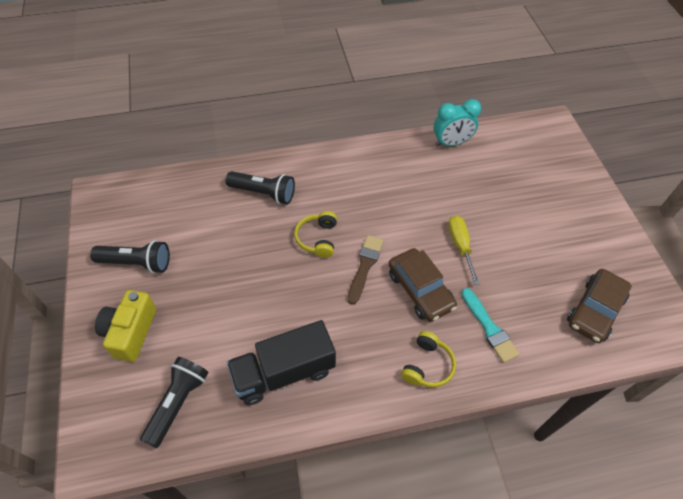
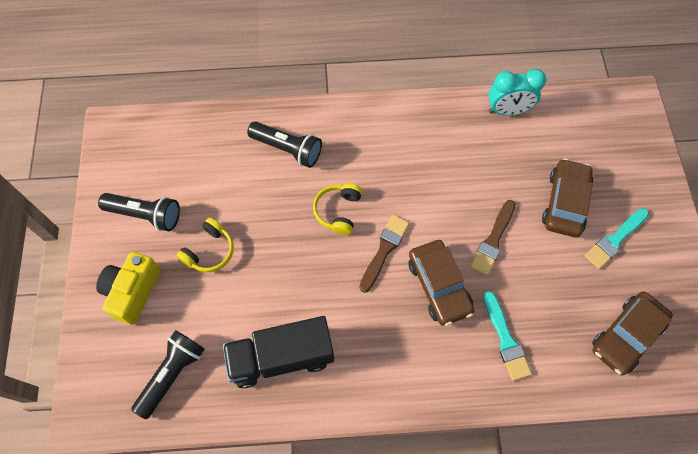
camera: 10 degrees right, 10 degrees up
(427, 365) = (431, 372): yellow headphones -> yellow headphones (210, 251)
(460, 246) = (493, 240): yellow screwdriver -> brown brush
(515, 209) = (565, 203): none -> brown car
(565, 233) = (615, 240): none -> turquoise brush

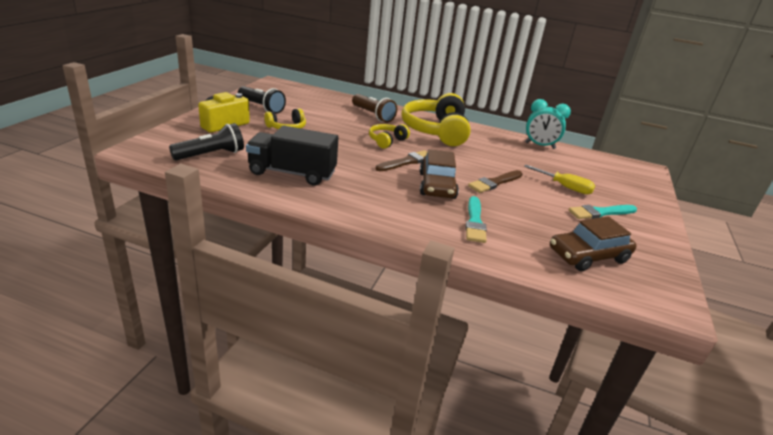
camera: 20 degrees right, 35 degrees down
(287, 149) = (373, 115): black flashlight -> brown flashlight
(379, 146) = (436, 131): none -> yellow headphones
(565, 203) = (564, 187): brown car -> yellow screwdriver

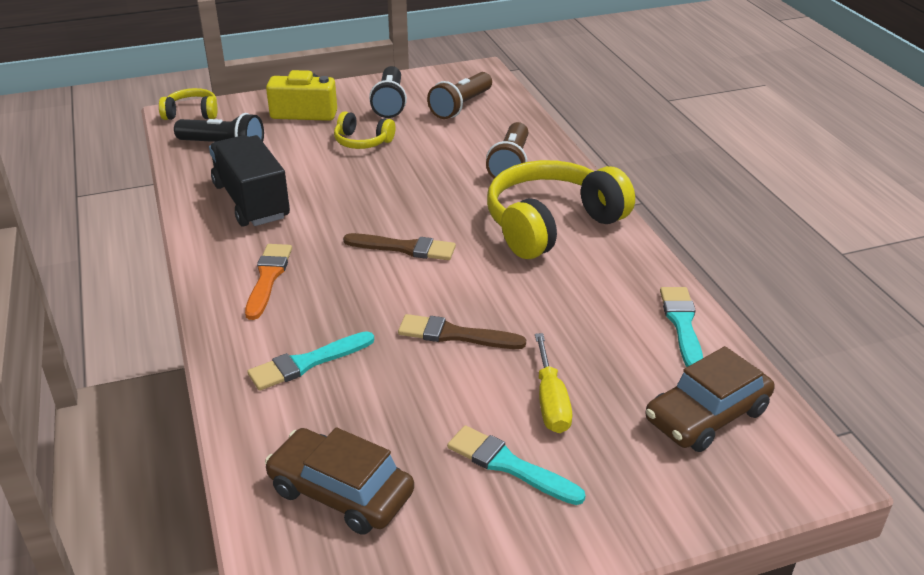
camera: 55 degrees right, 5 degrees up
(300, 99) = (461, 106): none -> brown flashlight
(380, 200) = (268, 278): none -> orange brush
(387, 141) = (444, 209): yellow headphones -> yellow headphones (192, 113)
(437, 185) = (369, 296): brown car -> brown car (707, 415)
(540, 146) = (682, 324): turquoise clock -> turquoise brush

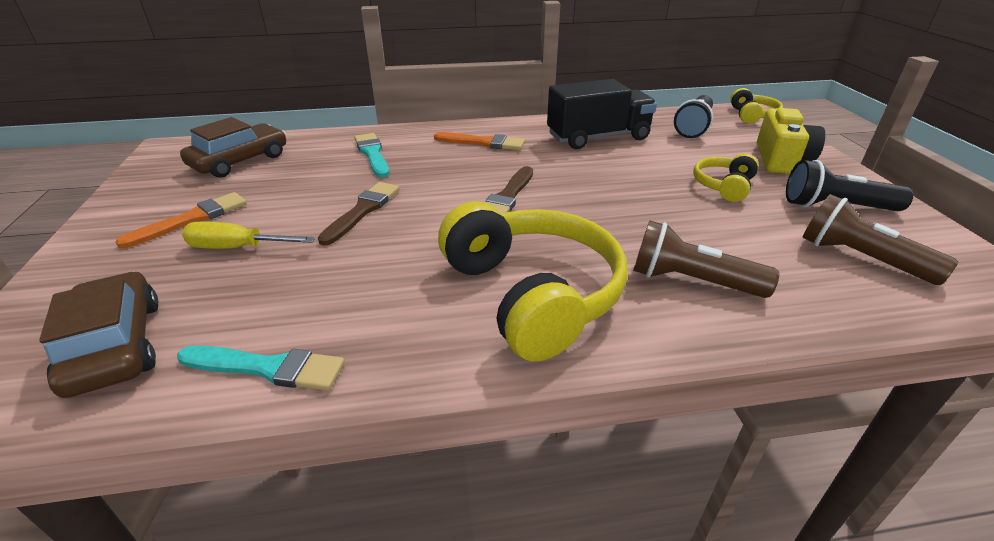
camera: 100 degrees right, 0 degrees up
(509, 465) = (192, 219): turquoise brush -> orange brush

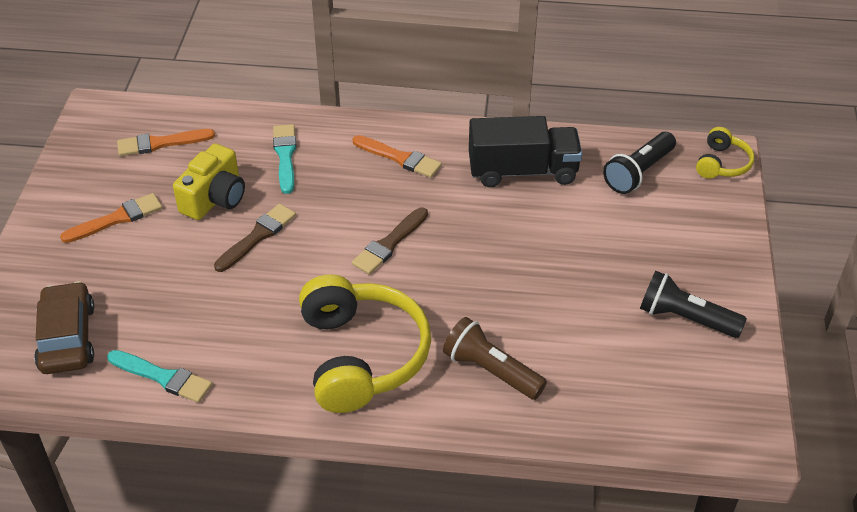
camera: 15 degrees right, 10 degrees up
(238, 248) = (151, 260): yellow screwdriver -> none
(240, 161) = (161, 143): brown car -> orange brush
(723, 186) = (600, 270): yellow headphones -> none
(781, 160) = (690, 244): yellow camera -> yellow camera (215, 198)
(860, 258) = (650, 379): brown flashlight -> none

